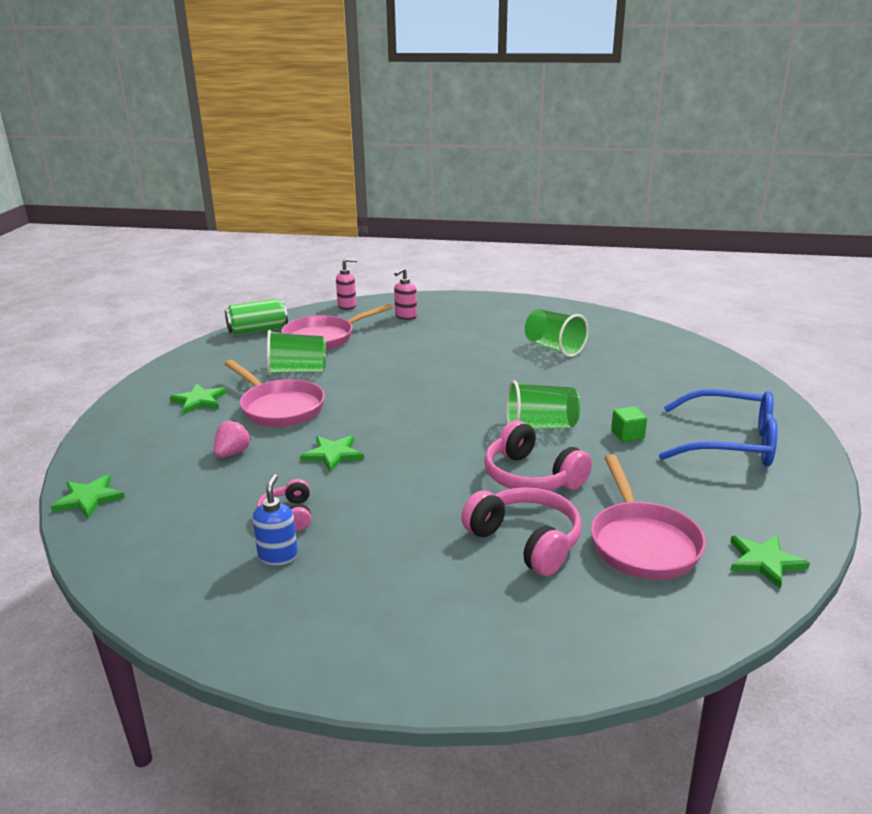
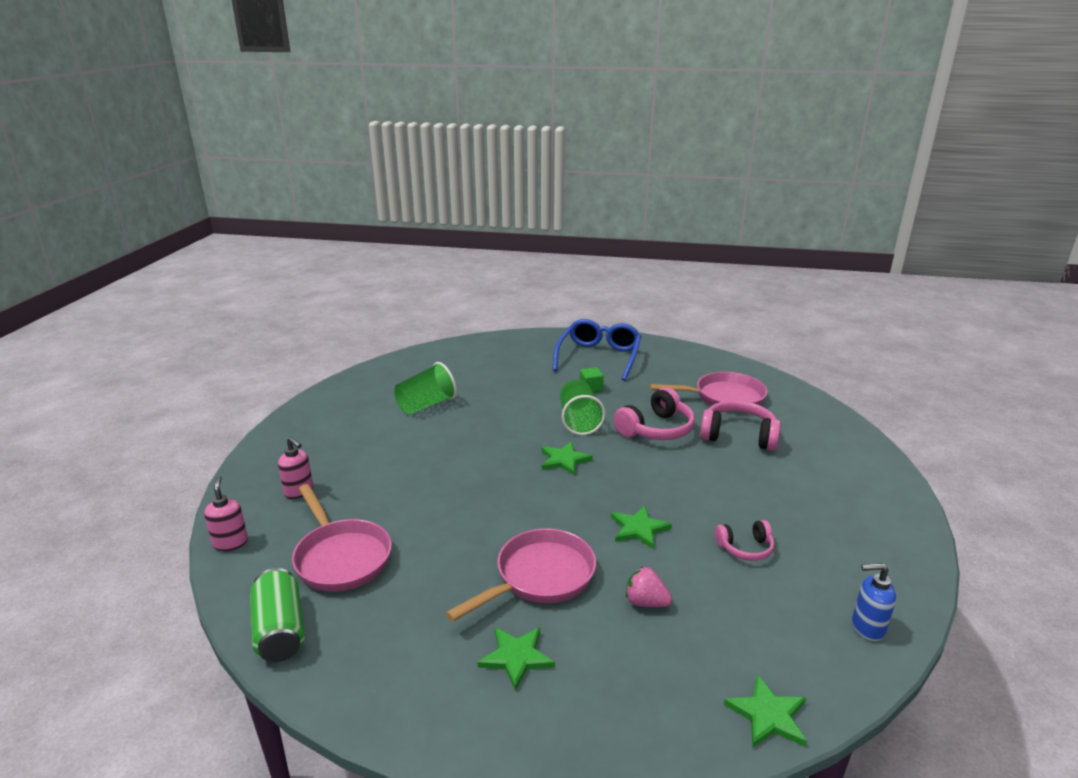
camera: 90 degrees left, 0 degrees up
(278, 556) = (804, 548): blue soap dispenser -> blue soap dispenser (867, 628)
(297, 371) = (440, 573): green cup -> none
(526, 541) = (738, 436): pink headphones -> pink headphones turned 60 degrees clockwise
(764, 561) = (728, 367): green star -> green star (564, 460)

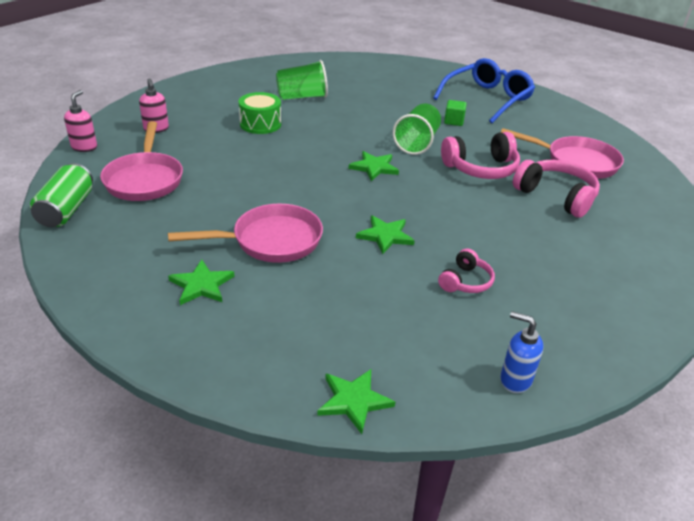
camera: 25 degrees right, 10 degrees up
(410, 449) = (260, 124): none -> green drum
(646, 602) = (336, 288): pink strawberry -> none
(745, 548) = (465, 281): pink headphones -> pink headphones turned 75 degrees counterclockwise

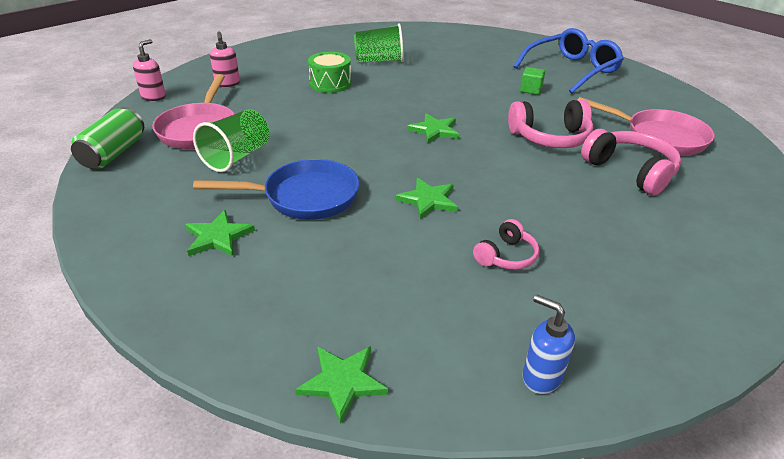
camera: 10 degrees right, 0 degrees up
(270, 241) = (304, 197): pink pan -> blue pan
(417, 143) = (486, 109): green cup -> green cup (237, 157)

